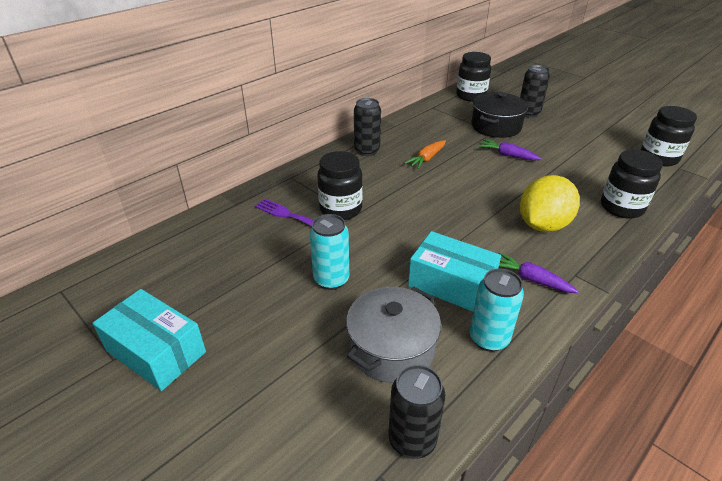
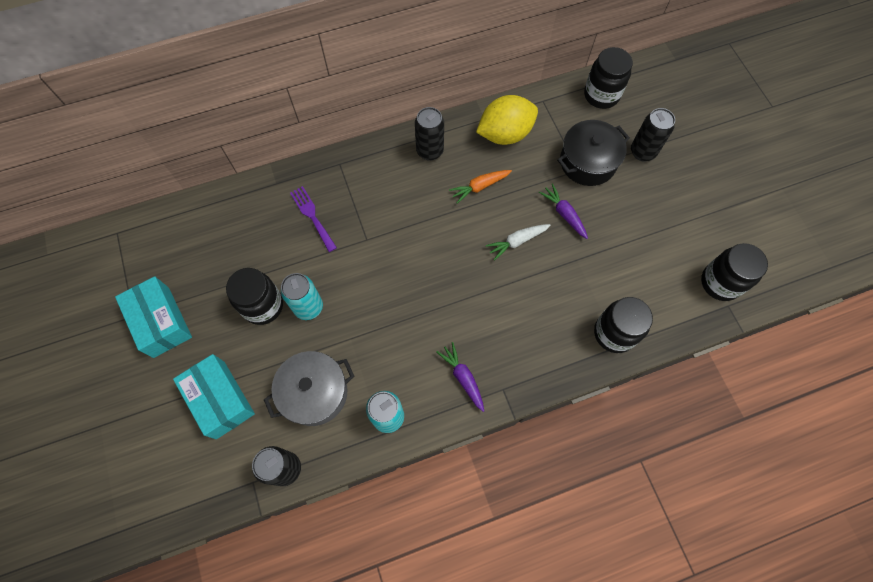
camera: 25 degrees right, 30 degrees up
(340, 209) = (359, 227): black jar -> black jar (263, 306)
(451, 284) = (396, 353): turquoise box -> turquoise box (220, 399)
(487, 179) = (517, 241): none -> white carrot
(543, 225) = (521, 323): yellow lemon -> yellow lemon (505, 134)

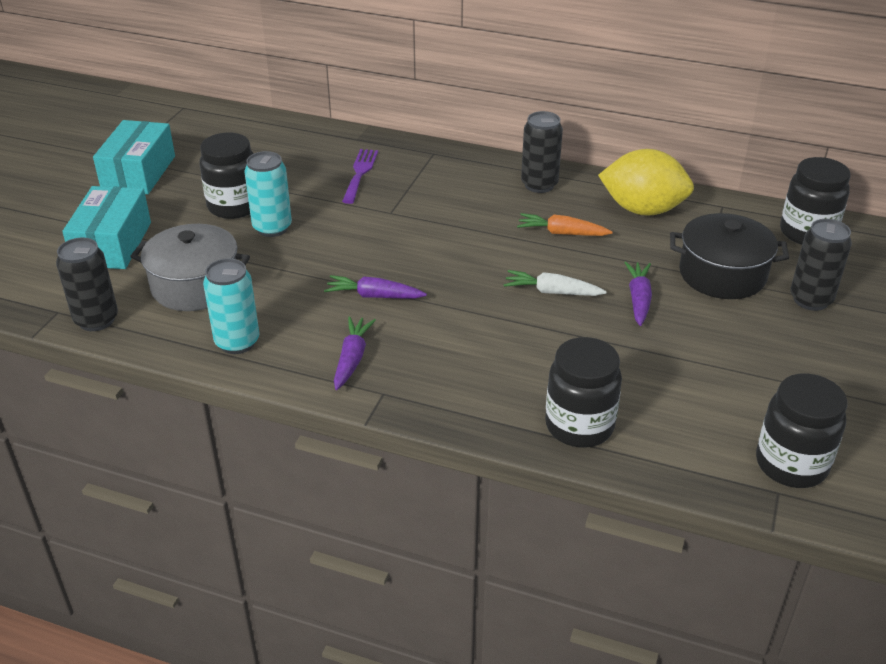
camera: 40 degrees right, 30 degrees down
(427, 319) = (374, 296): none -> purple carrot

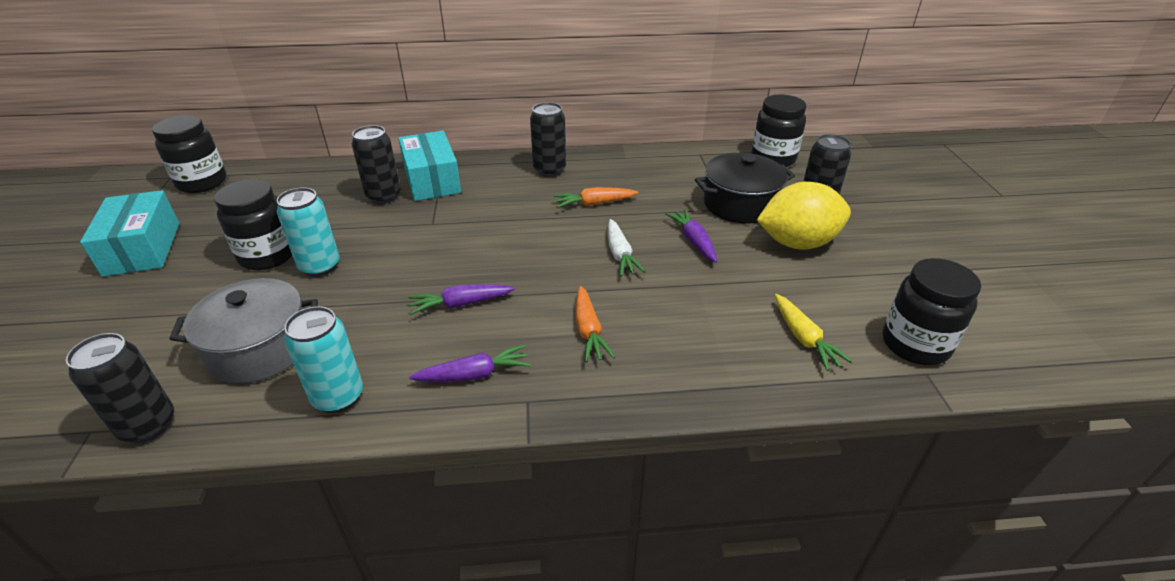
camera: 25 degrees left, 0 degrees up
(112, 244) = (138, 330): turquoise box -> turquoise box (432, 180)
(352, 358) = (474, 374): purple carrot -> purple carrot turned 90 degrees clockwise
(360, 173) = (384, 196): purple fork -> black can
(473, 353) = (588, 331): none -> orange carrot
(552, 292) = (620, 254): white carrot -> white carrot turned 90 degrees counterclockwise
(579, 426) = (729, 370): black jar -> black jar (202, 183)
(642, 210) = (644, 170): yellow lemon -> yellow lemon (797, 243)
(677, 423) = (804, 338): none -> yellow carrot

